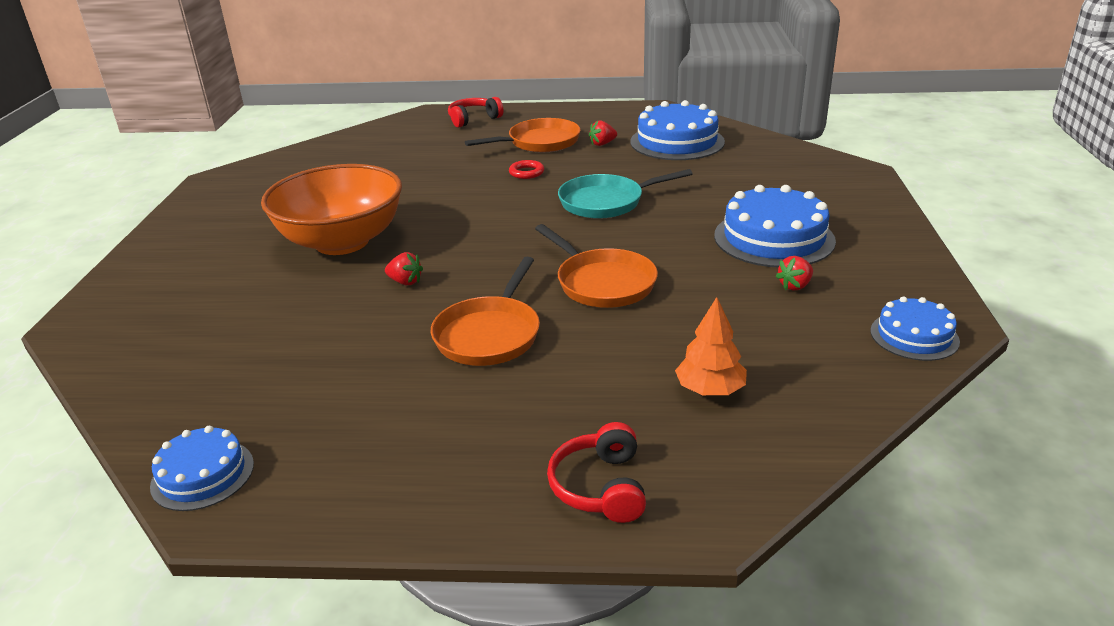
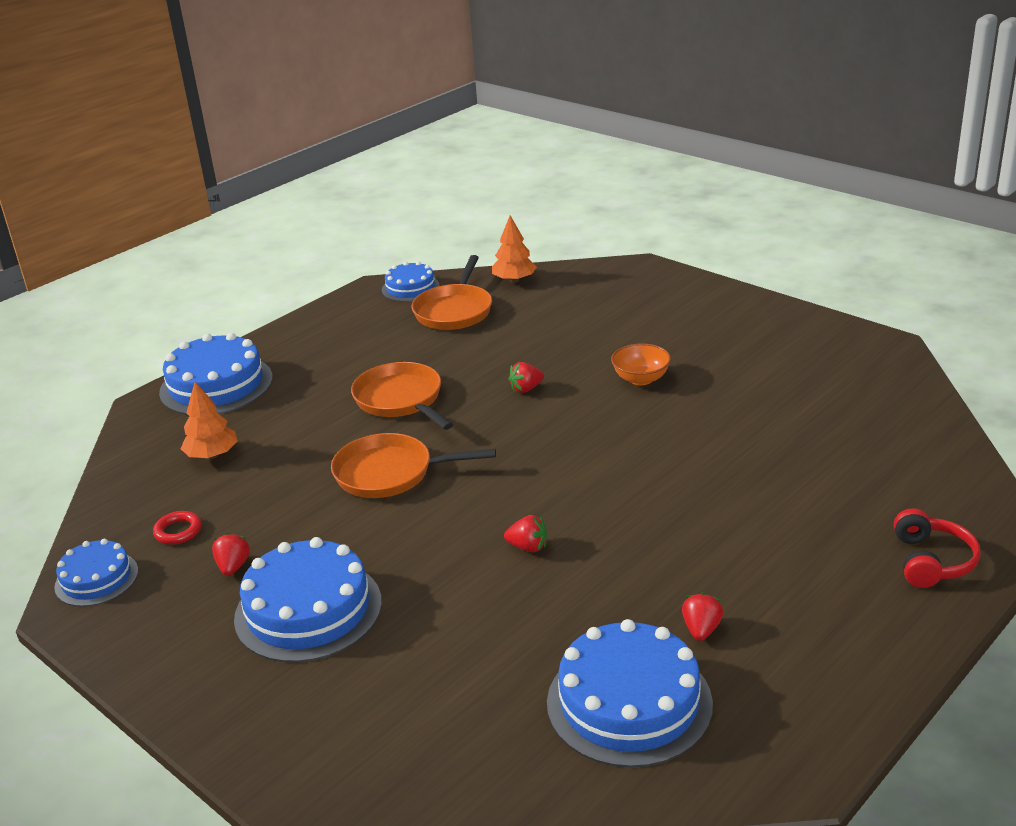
camera: 130 degrees right, 0 degrees up
(142, 395) = (514, 280): none -> orange tree
(342, 242) = (641, 379): orange bowl -> orange bowl, size x0.43
(526, 172) = (676, 529): red ring -> red ring (178, 531)
(539, 142) = (768, 579): orange pan -> orange pan (454, 310)
(600, 487) = (216, 385): red headphones -> blue cake
(606, 202) = (528, 547): turquoise pan -> red strawberry

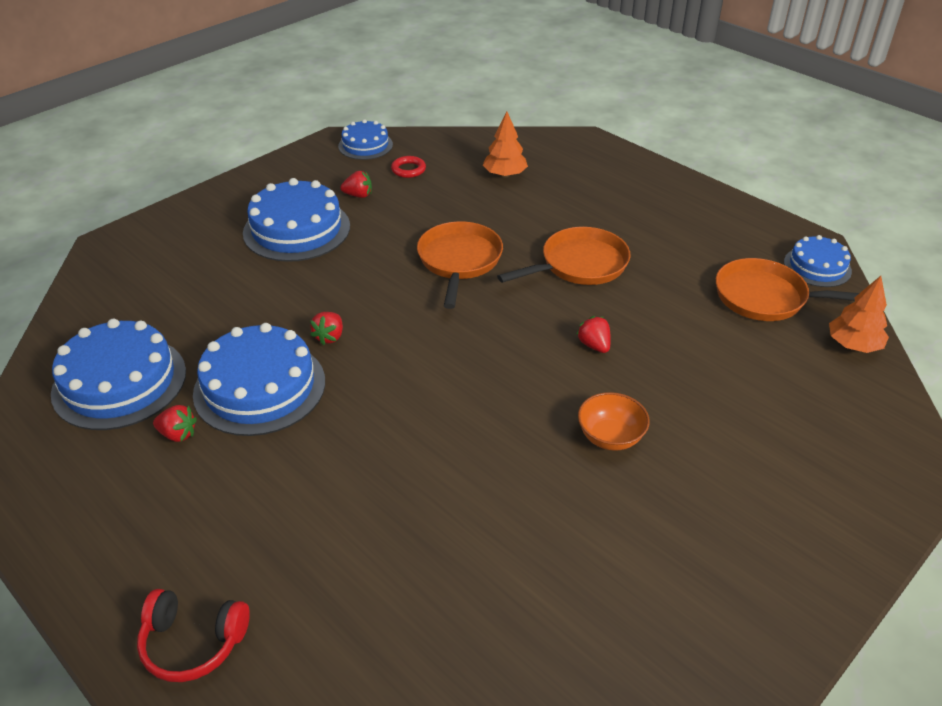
camera: 90 degrees right, 10 degrees up
(216, 385) = (613, 167): blue cake -> blue cake (259, 387)

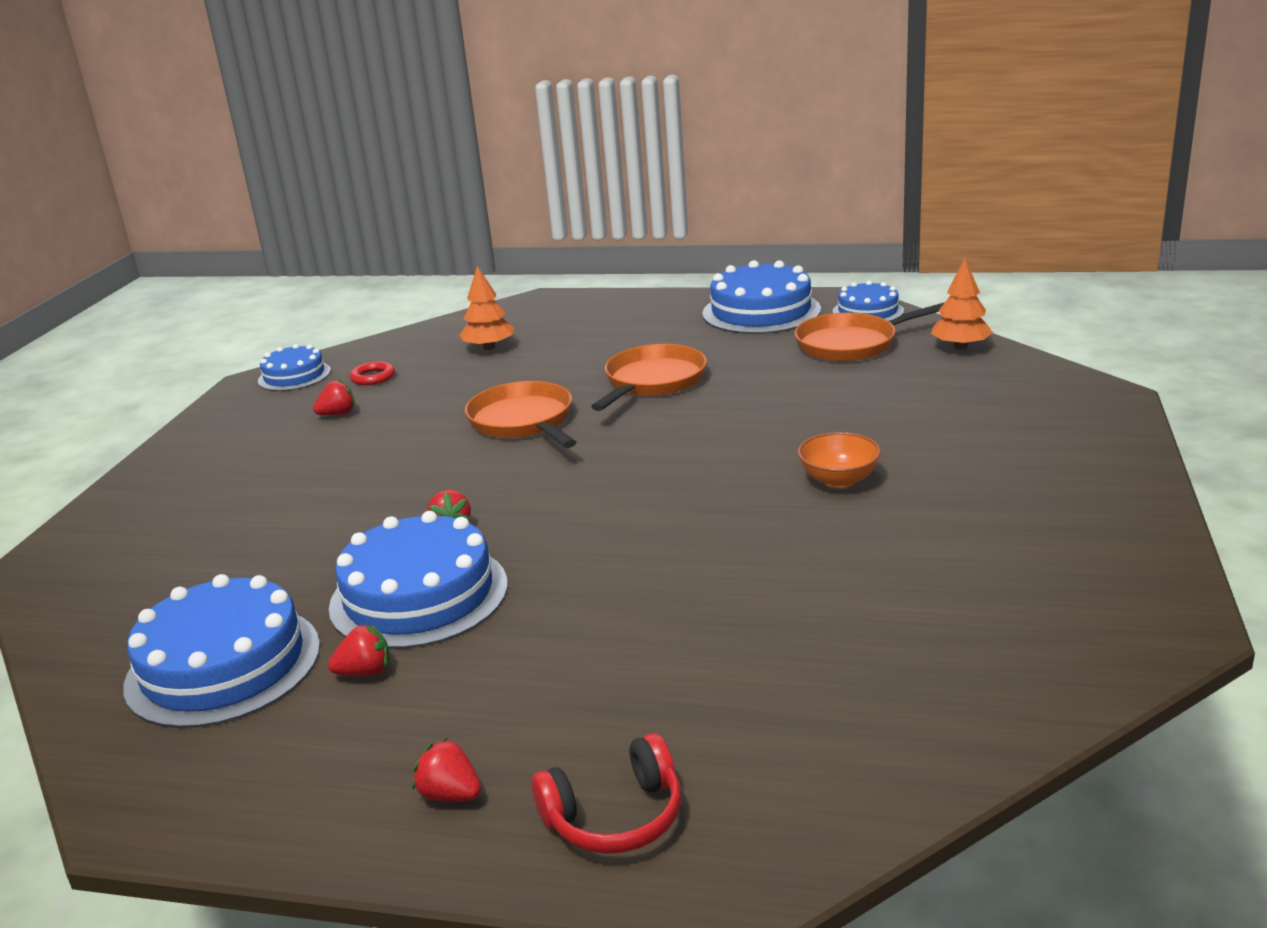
camera: 30 degrees left, 15 degrees down
(297, 229) = (295, 463): blue cake -> blue cake (761, 311)
(594, 345) = (741, 428): red strawberry -> red strawberry (450, 795)

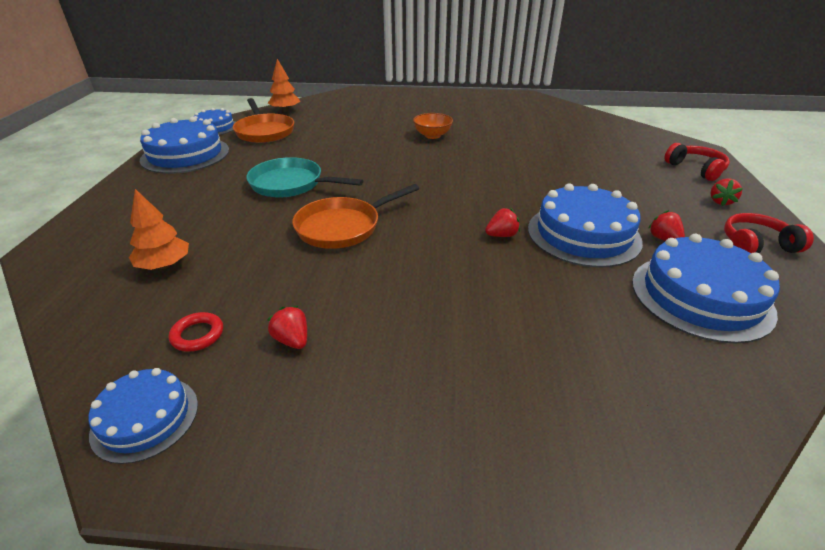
camera: 100 degrees left, 10 degrees up
(290, 777) = (756, 245): none -> red headphones
(652, 382) = (291, 184): orange pan -> turquoise pan

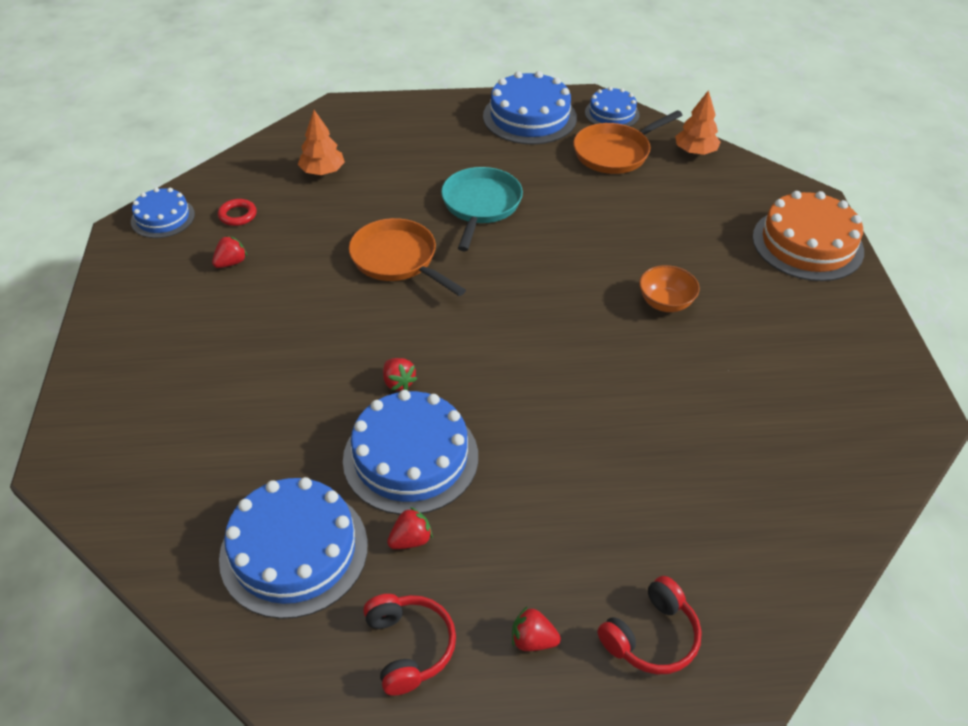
camera: 80 degrees right, 10 degrees up
(393, 97) = (807, 244): none -> orange cake

